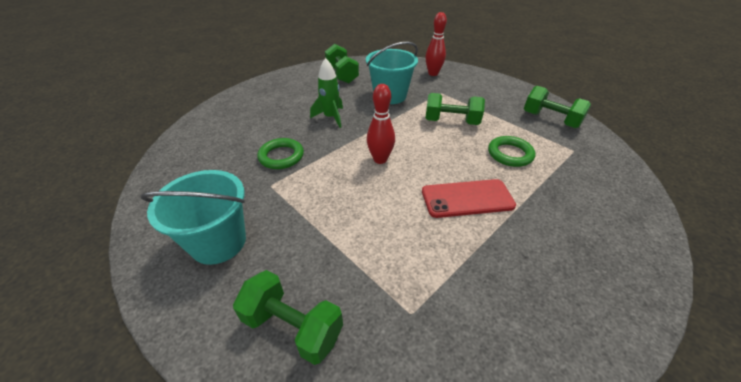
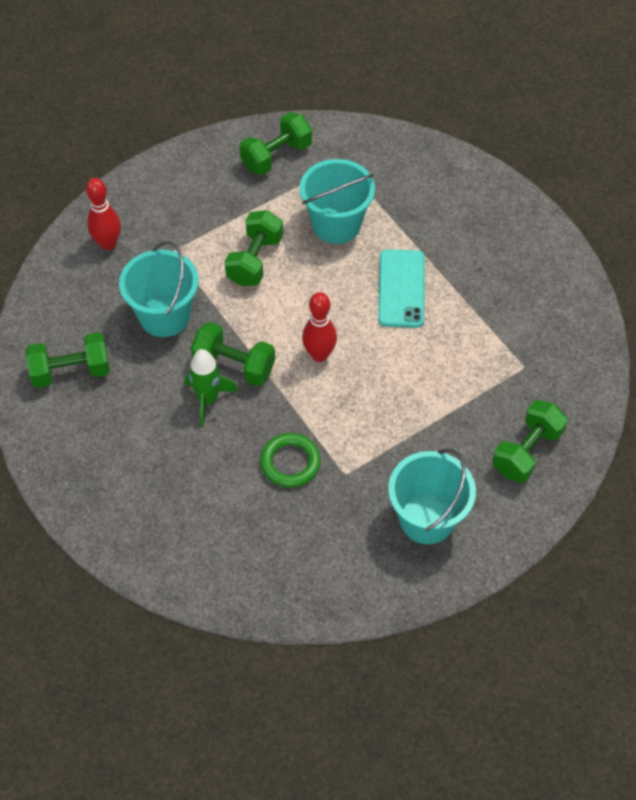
camera: 80 degrees left, 15 degrees up
(360, 124) = (234, 365): none -> green dumbbell
(467, 198) = (401, 288): red phone -> turquoise phone
(510, 154) = (336, 224): green ring -> turquoise bucket

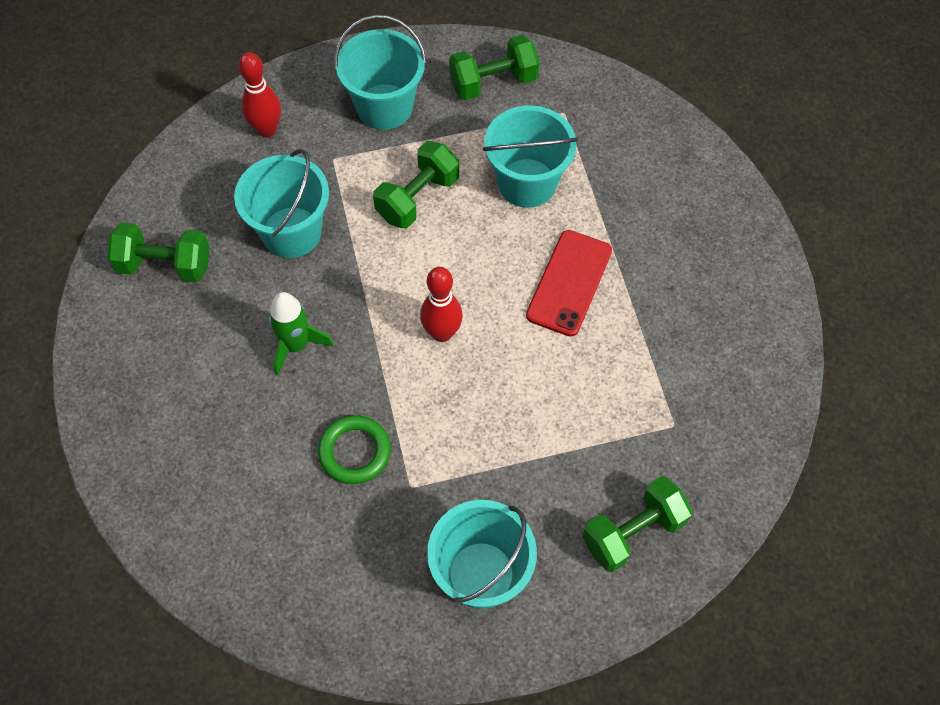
camera: 20 degrees right, 5 degrees up
(197, 199) = (384, 107): none -> turquoise bucket
(234, 365) = (342, 314): green dumbbell -> none
(401, 288) = (569, 283): turquoise phone -> red phone

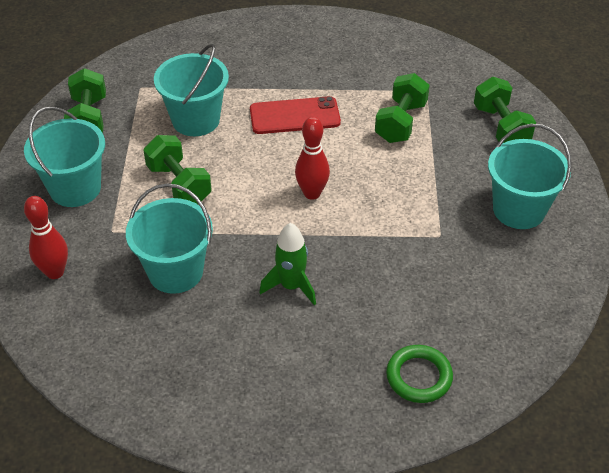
camera: 75 degrees left, 15 degrees down
(165, 265) = (169, 371): green dumbbell -> green dumbbell (401, 122)
(354, 452) = (401, 264): green ring -> green ring (419, 376)
(569, 283) = (294, 116): red phone -> red phone turned 45 degrees counterclockwise

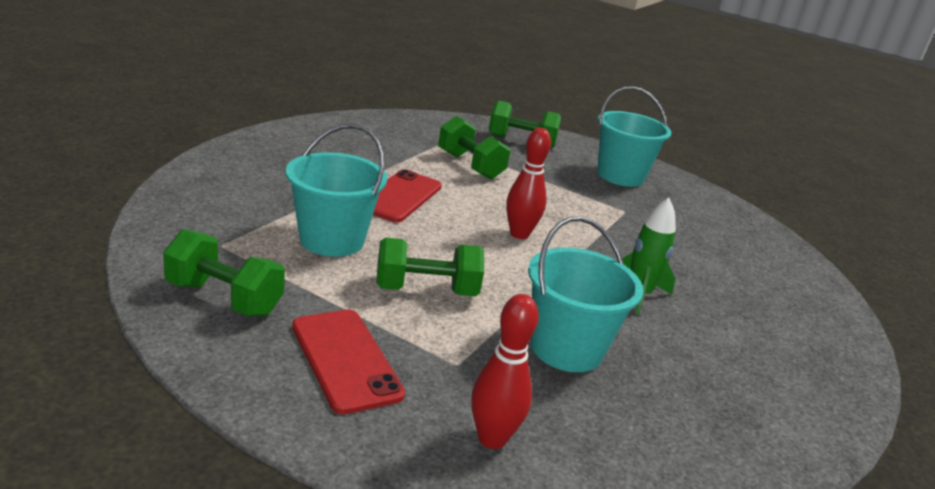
camera: 65 degrees left, 20 degrees down
(75, 188) = (346, 360): turquoise bucket -> red phone
(419, 376) = (785, 286): green ring -> none

